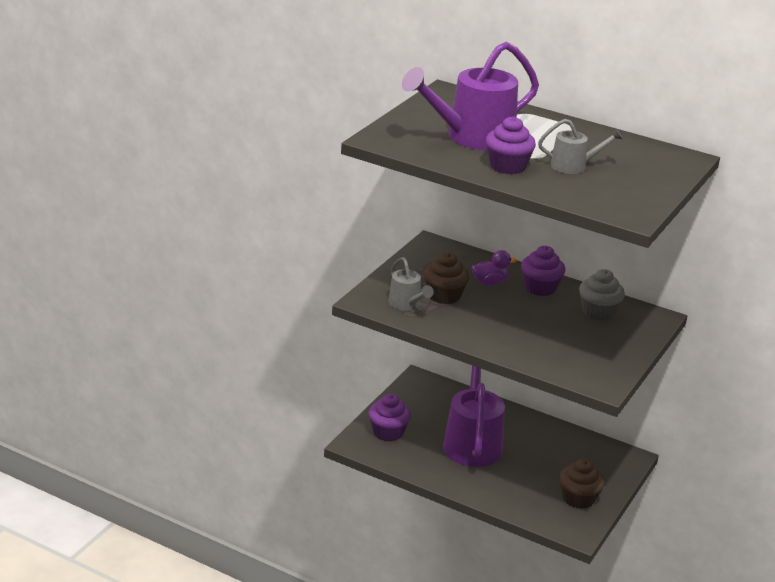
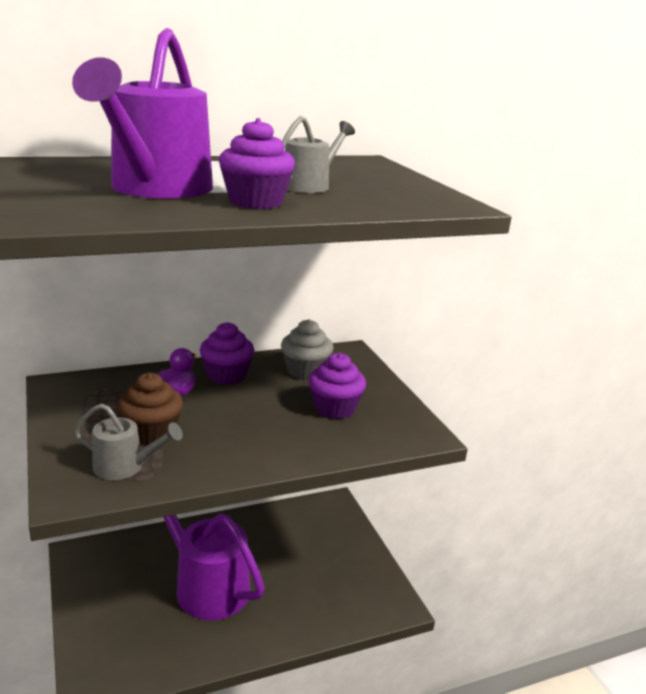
camera: 50 degrees left, 5 degrees down
(388, 432) = (112, 640): purple cupcake -> purple cupcake (335, 408)
(578, 498) = (354, 571): brown cupcake -> none

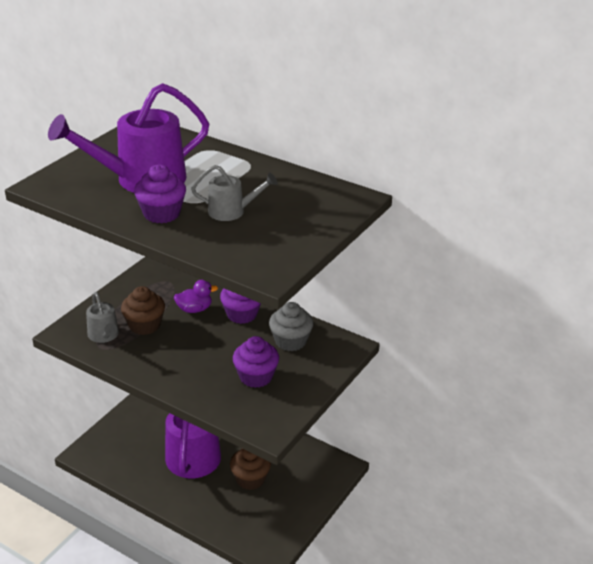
camera: 55 degrees right, 10 degrees up
(290, 566) = (250, 479): none -> brown cupcake

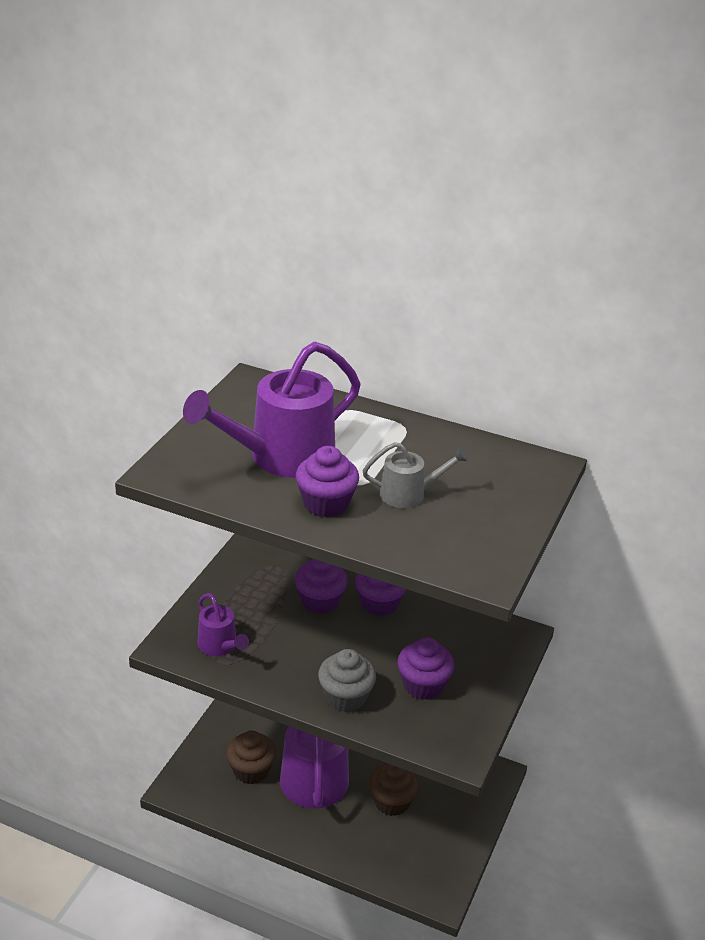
camera: 10 degrees left, 0 degrees up
(104, 336) = (220, 646): grey watering can -> purple watering can
(144, 325) = (265, 628): brown cupcake -> brown cupcake (251, 770)
(194, 309) = (320, 601): purple duck -> purple cupcake
(290, 341) = (449, 634): grey cupcake -> grey cupcake (345, 697)

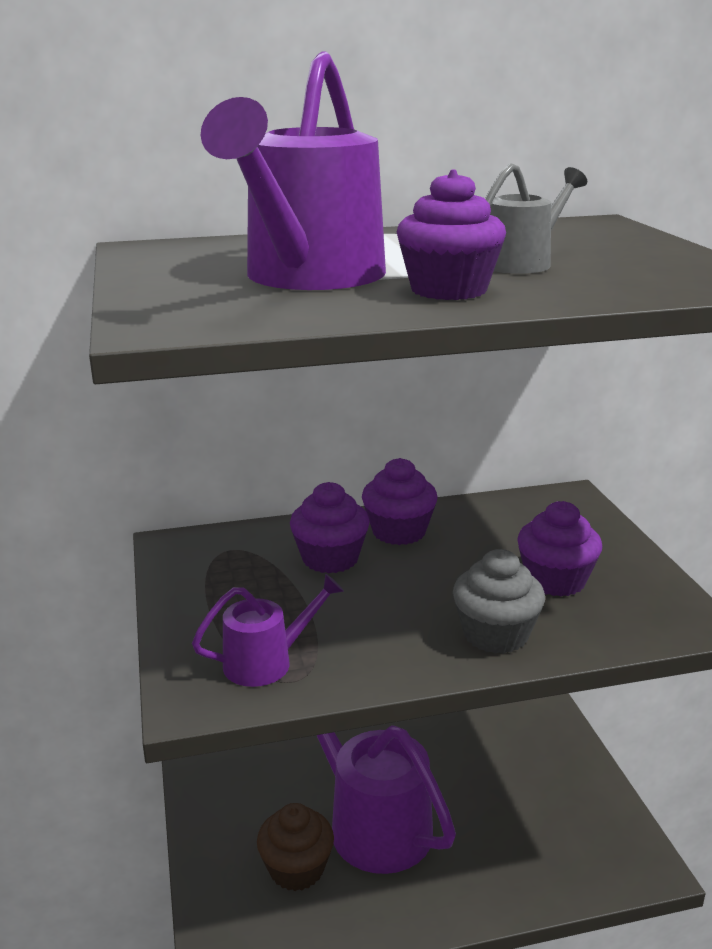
camera: 35 degrees left, 10 degrees down
(220, 646) = (268, 662): purple watering can -> purple watering can turned 45 degrees counterclockwise
(392, 801) = (488, 800): brown cupcake -> none

